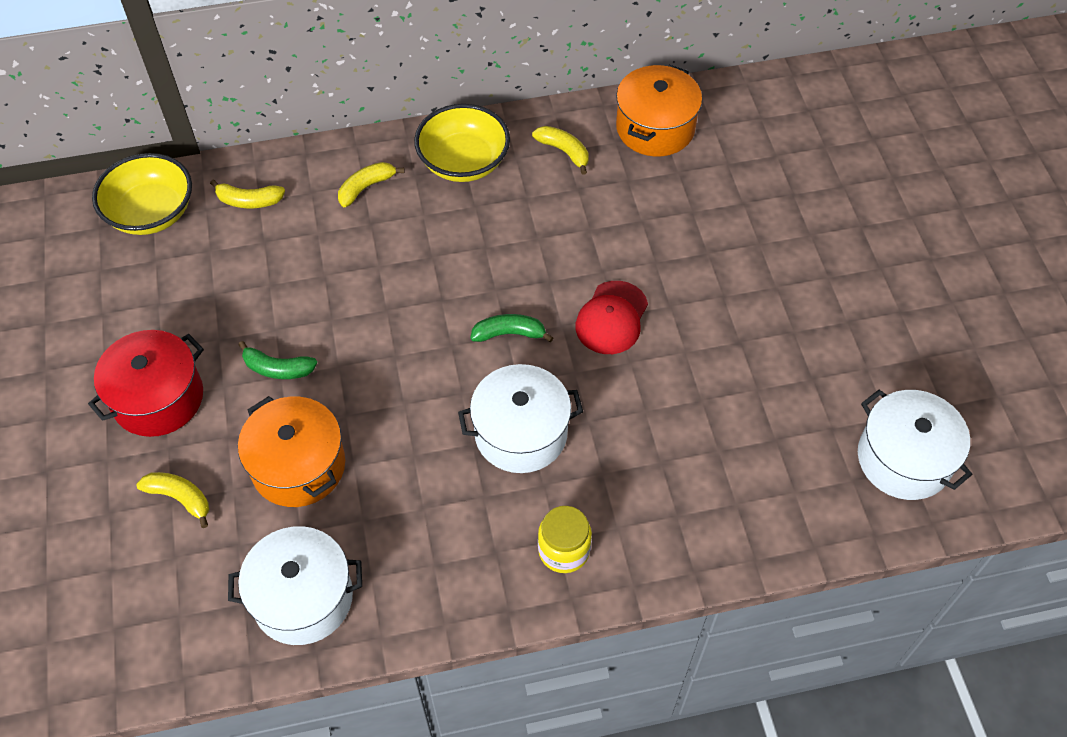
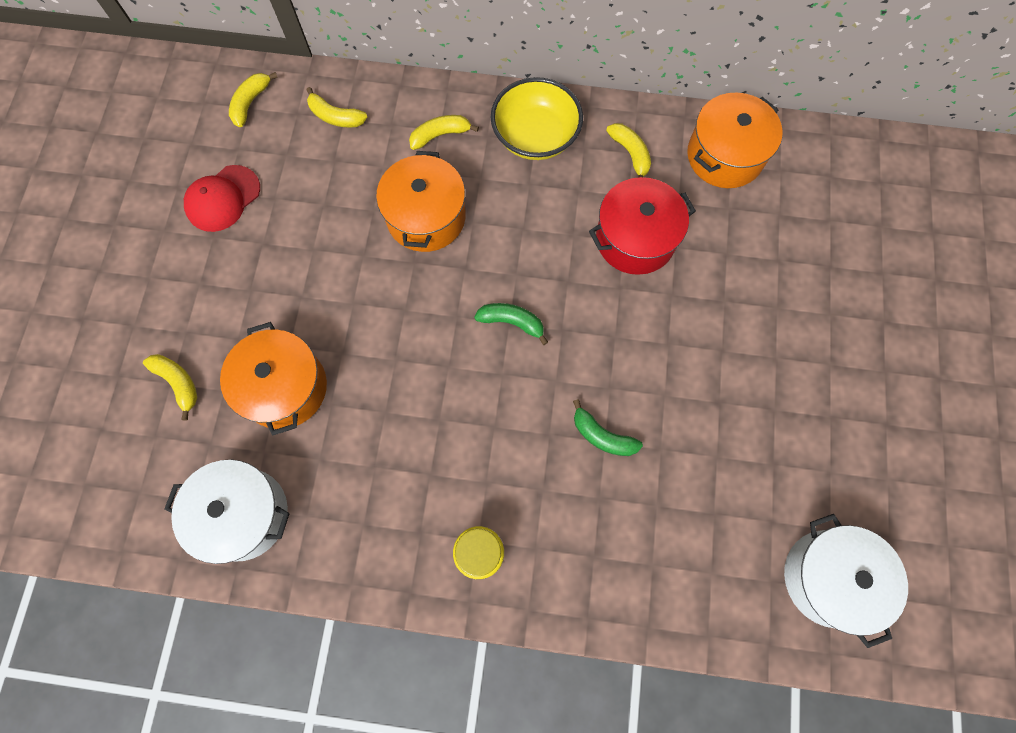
camera: 20 degrees right, 15 degrees up
(151, 213) = (250, 103): yellow bowl -> yellow banana
(158, 398) = (194, 282): red pot -> red pot (635, 239)
(277, 368) = (301, 288): green banana -> green banana (602, 436)
(382, 265) = (426, 217): none -> orange pot
(521, 433) = (485, 424): white pot -> none
(612, 318) = (610, 338): red cap -> red cap (223, 198)

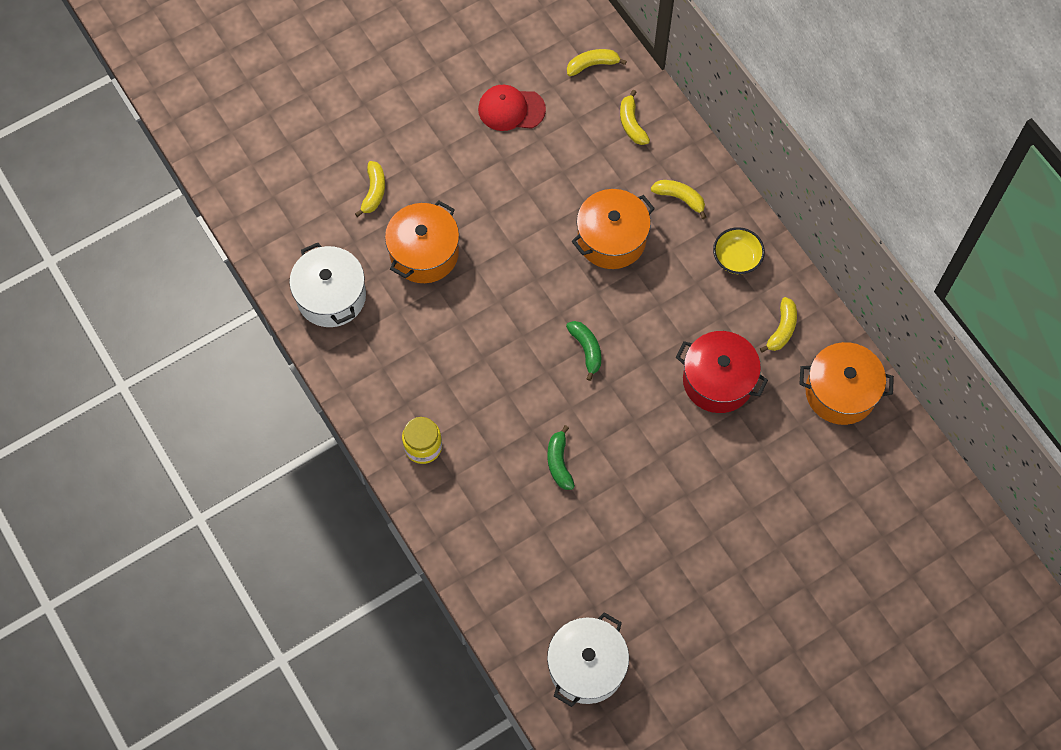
camera: 50 degrees right, 5 degrees down
(535, 136) = (736, 258): yellow bowl -> yellow bowl, size x0.63

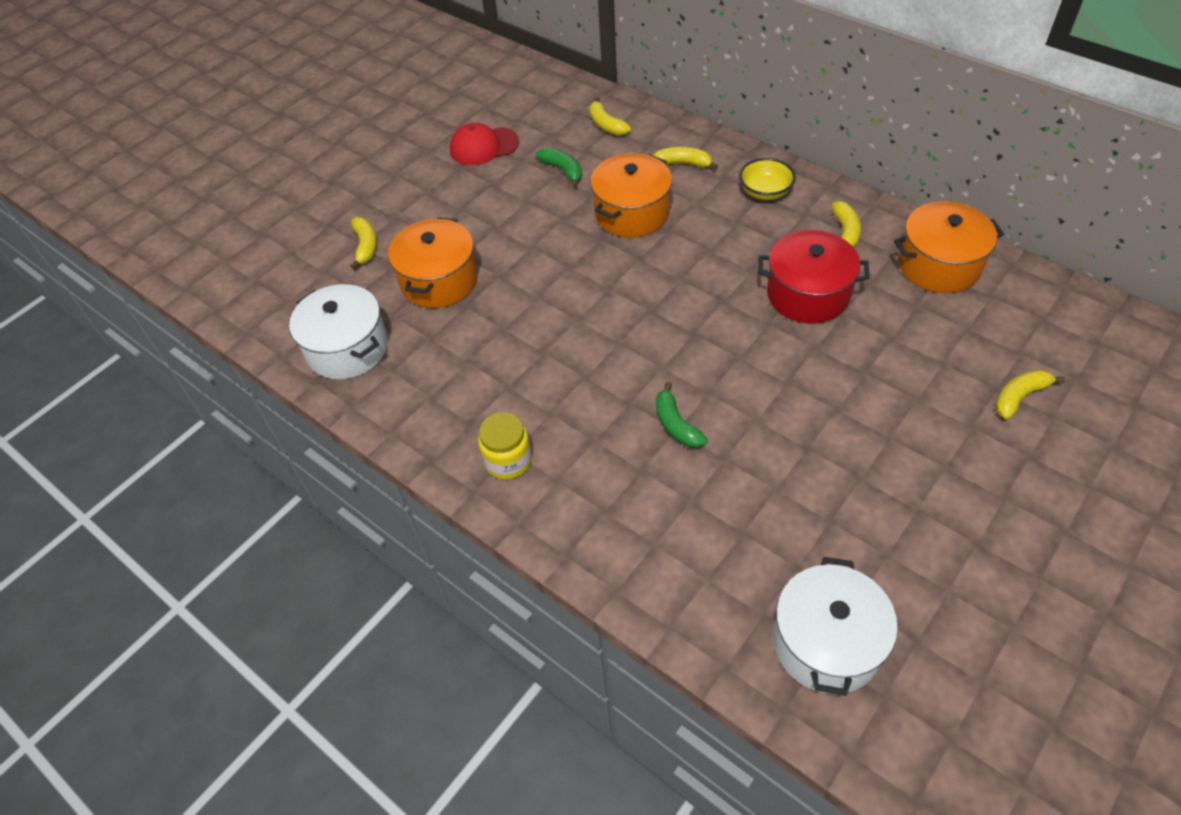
camera: 15 degrees left, 15 degrees down
(586, 349) = (653, 310): green banana -> green banana (563, 170)
(592, 65) = (548, 96): yellow banana -> yellow banana (1019, 397)

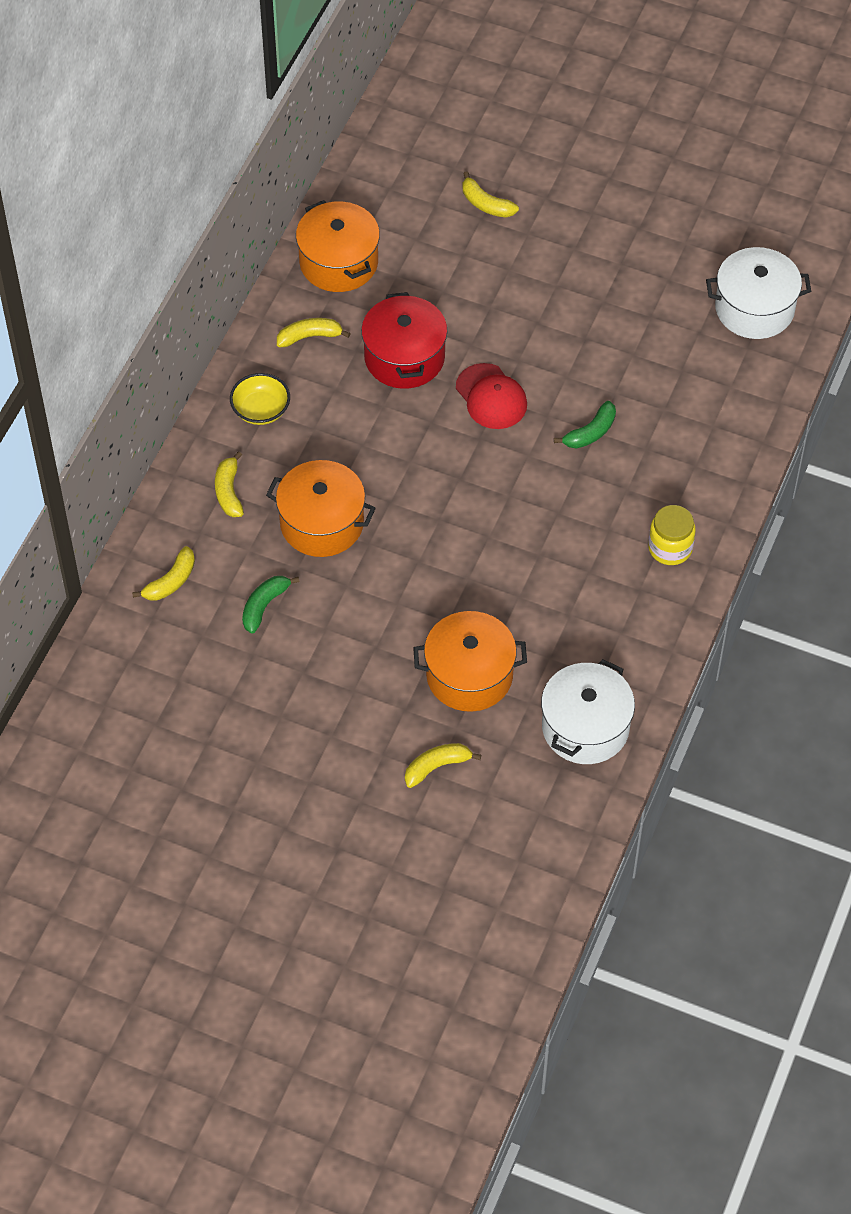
camera: 110 degrees left, 5 degrees up
(484, 146) = (236, 701): red cap -> red cap (491, 397)

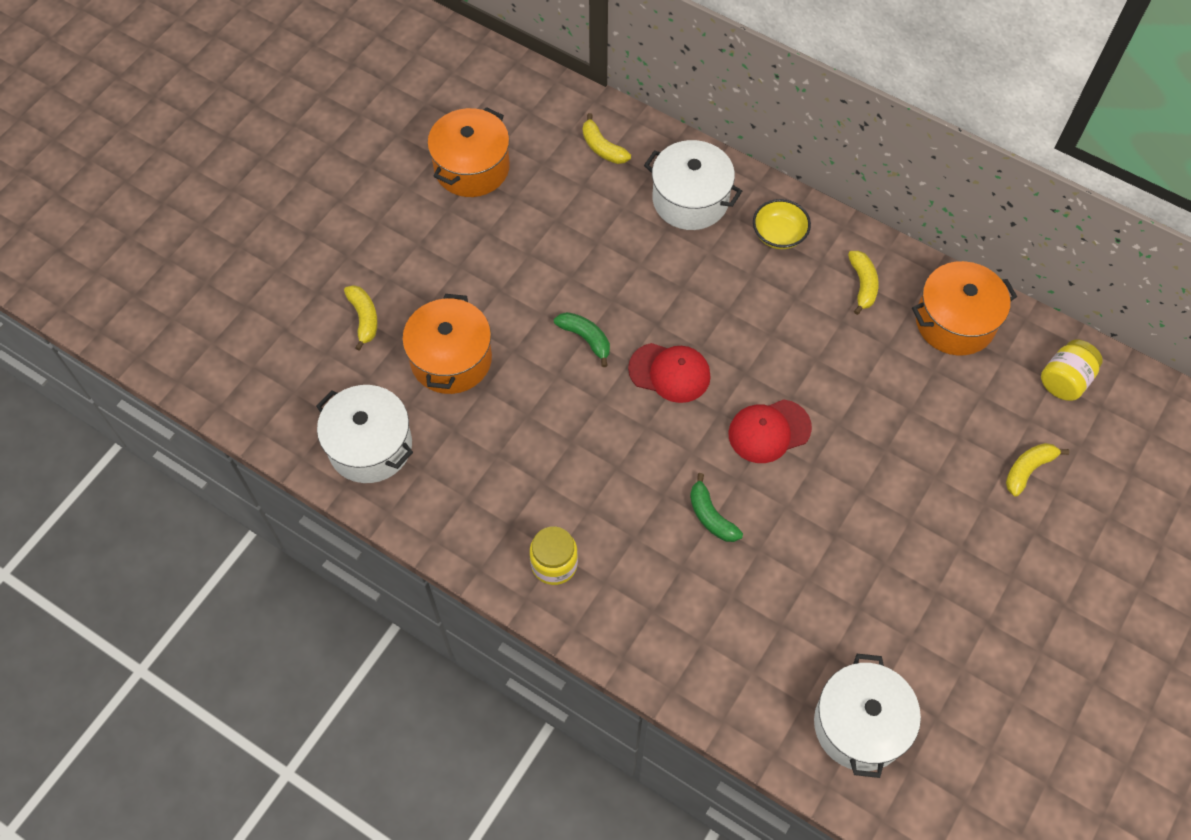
camera: 100 degrees right, 5 degrees up
(229, 491) = (690, 199): yellow banana -> white pot
(264, 606) = (562, 211): green banana -> green banana (586, 338)
(322, 523) = (642, 266): orange pot -> orange pot (472, 167)
(386, 180) = (1064, 380): none -> yellow jar
(404, 357) = (828, 361): red pot -> none
(444, 483) = (669, 372): none -> red cap

